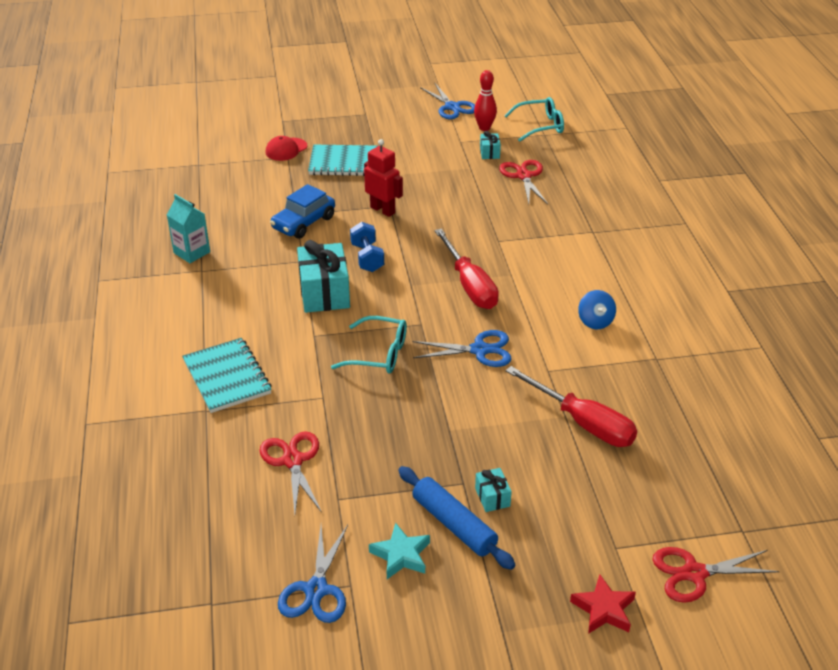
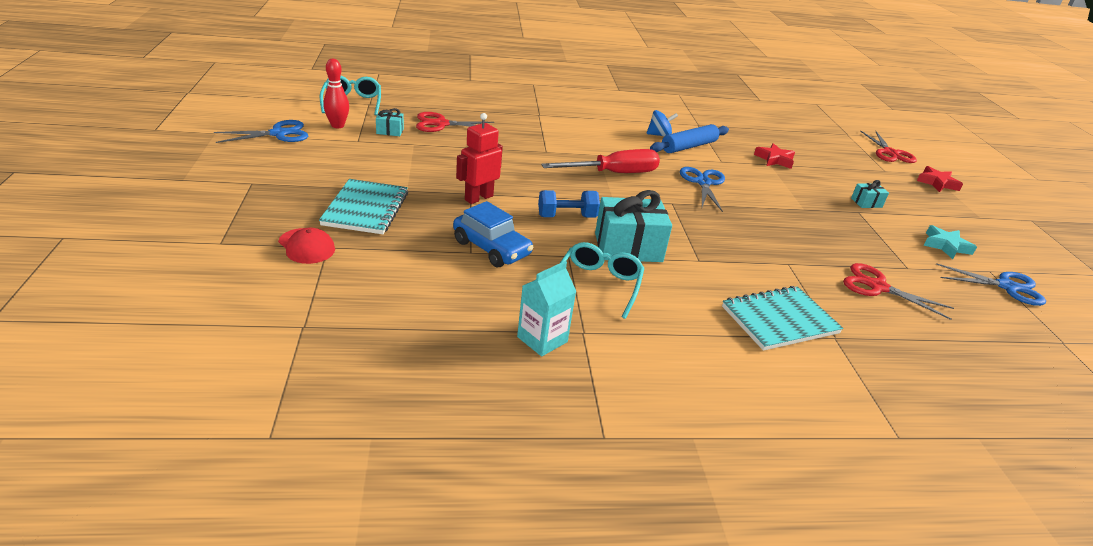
camera: 90 degrees left, 5 degrees down
(293, 461) = (877, 287): red scissors -> red scissors turned 45 degrees clockwise
(378, 354) = (719, 228): turquoise glasses -> turquoise glasses (598, 285)
(454, 524) = (901, 221): blue rolling pin -> blue rolling pin (688, 146)
(583, 423) = (774, 159): red screwdriver -> red star

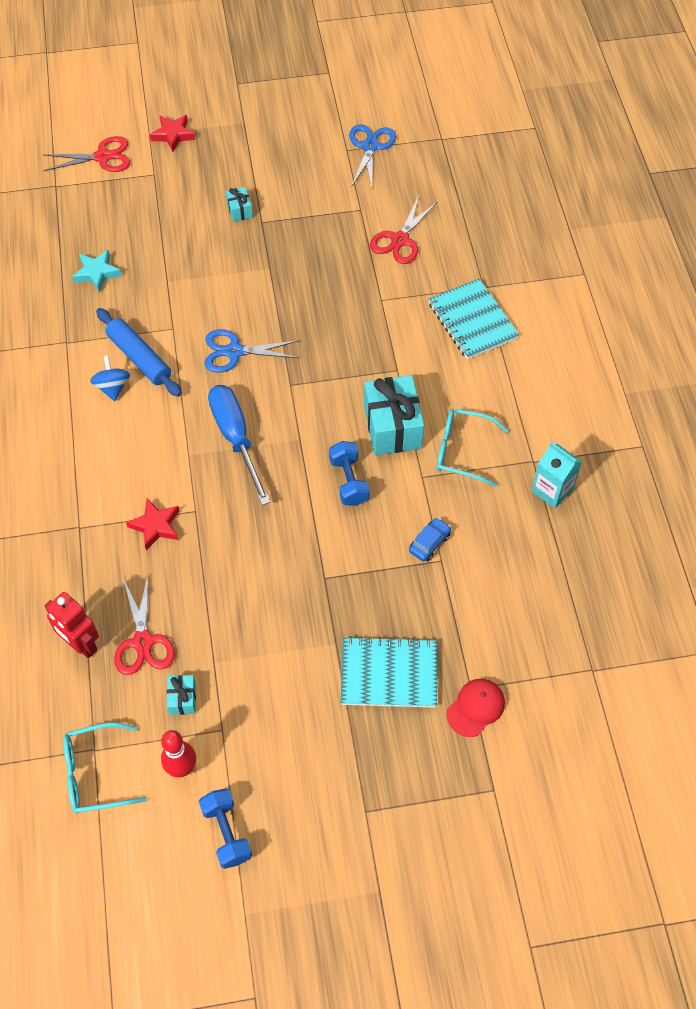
camera: 90 degrees left, 25 degrees up
(278, 133) = (226, 833): blue scissors -> blue dumbbell
(478, 198) = (333, 568): red robot -> red robot (81, 644)
(491, 248) = (429, 543): blue car -> blue car, size x0.57
(613, 173) = (236, 438): red screwdriver -> blue screwdriver
(774, 159) = (153, 274): red star -> red star (156, 526)
(945, 246) = (311, 169): turquoise star -> turquoise star (97, 273)

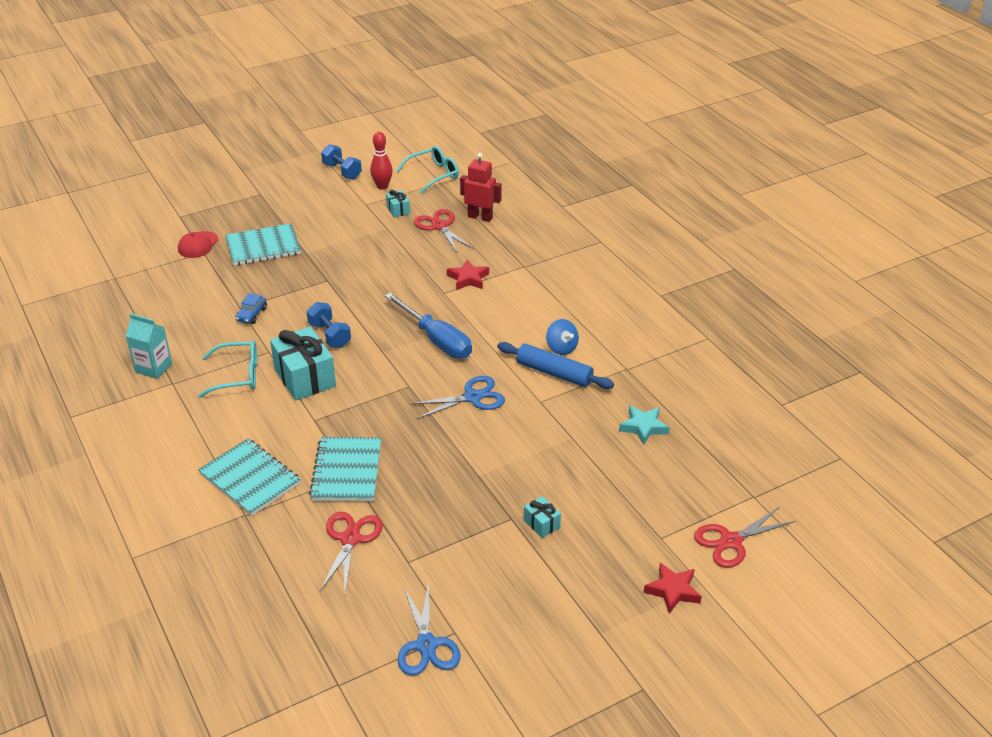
camera: 160 degrees right, 20 degrees down
(383, 304) = (346, 471): none -> turquoise notebook

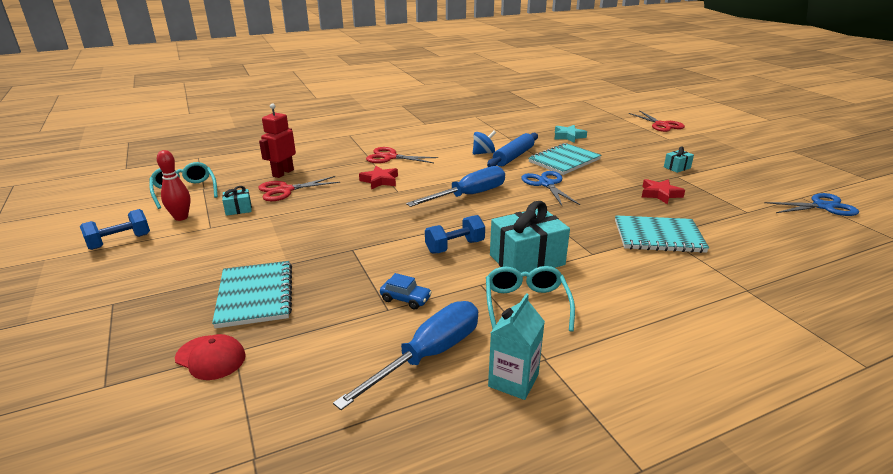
camera: 85 degrees left, 10 degrees down
(185, 330) = (428, 355): none -> blue screwdriver
(250, 479) = (695, 288): turquoise notebook -> turquoise notebook (564, 161)
(350, 539) = (740, 234): red scissors -> red scissors (390, 157)
(673, 591) = (710, 139): red star -> red star (660, 194)

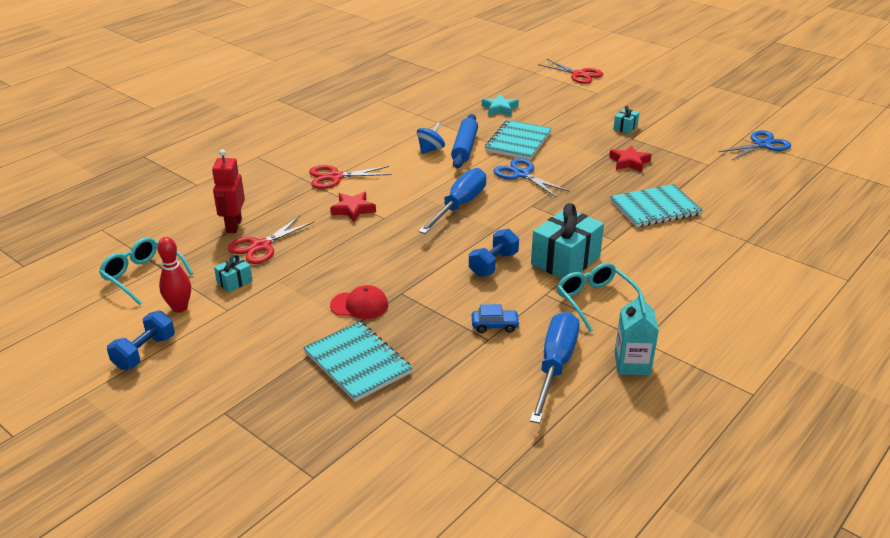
camera: 25 degrees left, 5 degrees up
(210, 357) = (379, 425): red cap -> red cap (359, 305)

